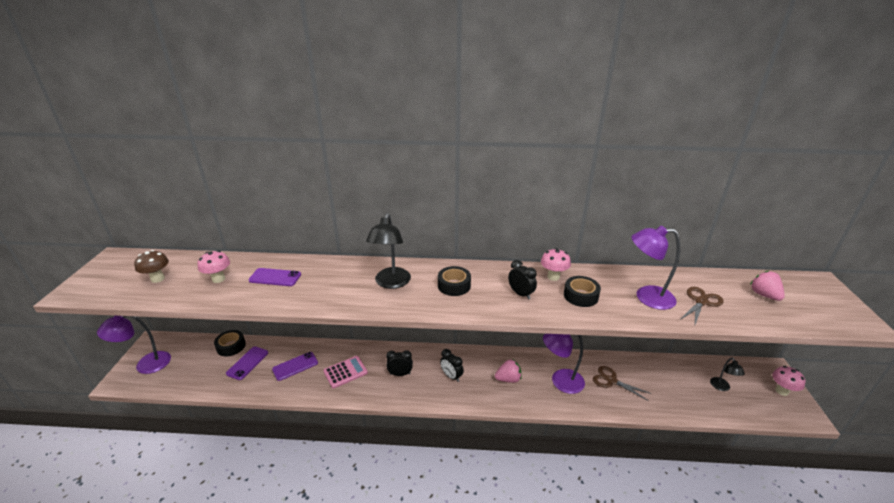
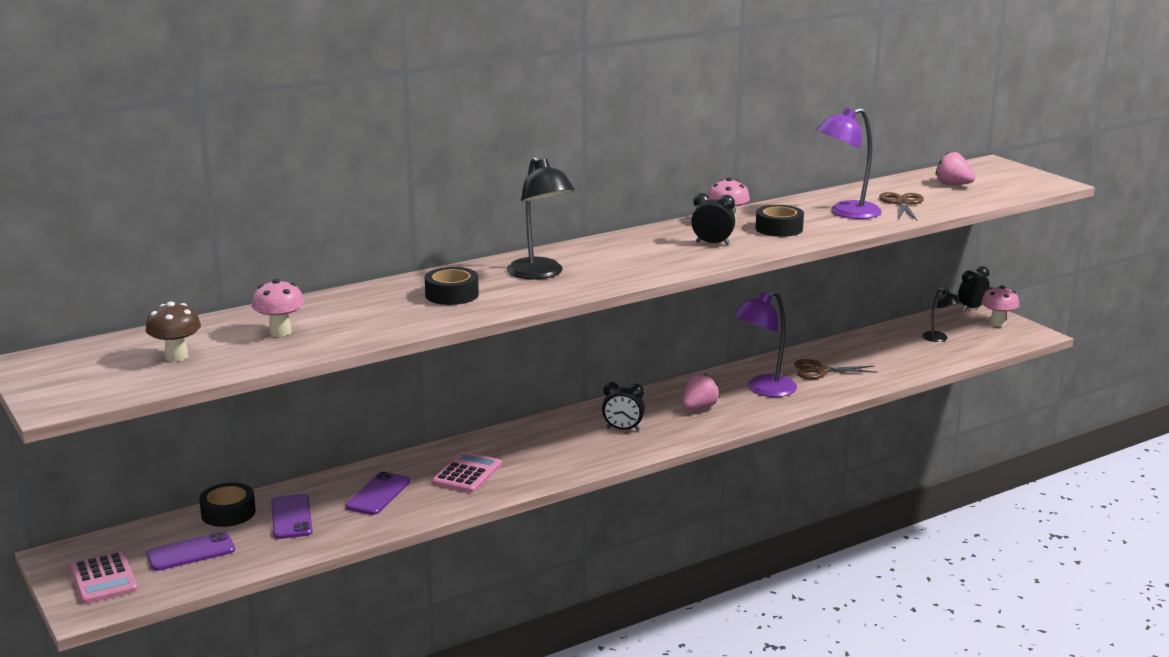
camera: 35 degrees left, 10 degrees down
(146, 365) = (104, 579): purple lamp -> pink calculator
(275, 277) = (366, 309): purple phone -> purple phone (190, 552)
(400, 374) = (550, 450): black clock -> black clock (971, 308)
(454, 285) = (623, 256): black tape -> black tape (452, 295)

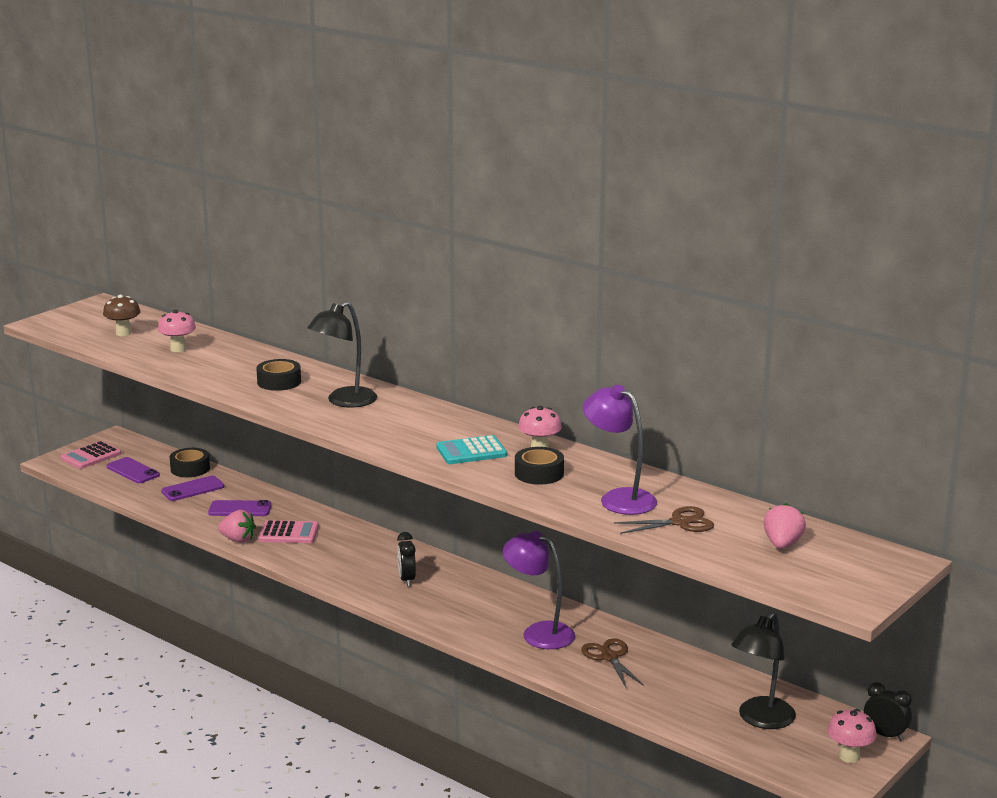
camera: 70 degrees right, 0 degrees up
(699, 408) = (474, 607): pink strawberry -> pink strawberry (238, 540)
(712, 243) = (471, 451): black clock -> turquoise calculator
(939, 339) = (761, 720): black lamp -> black lamp, size x1.80

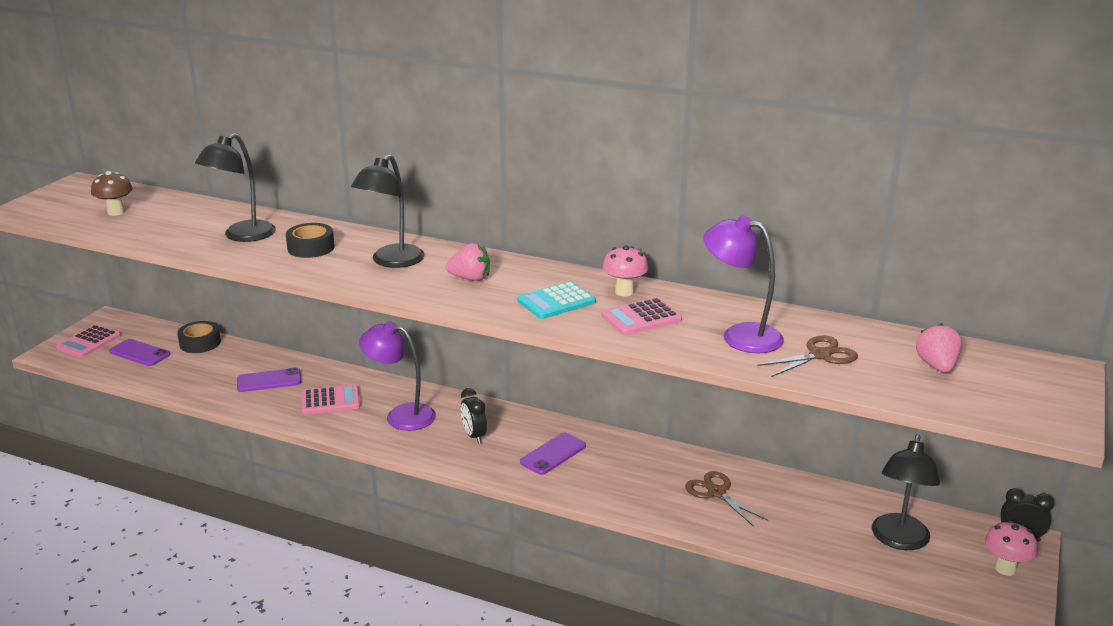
camera: 15 degrees left, 5 degrees up
(178, 349) = (184, 223): pink mushroom -> none
(193, 489) = (211, 365): purple phone -> purple phone (553, 454)
(223, 365) = (242, 236): none -> black lamp
(238, 540) = (280, 415): pink strawberry -> pink strawberry (470, 279)
(539, 473) = (641, 318): black tape -> pink calculator
(539, 633) = (634, 476): purple lamp -> purple lamp (401, 415)

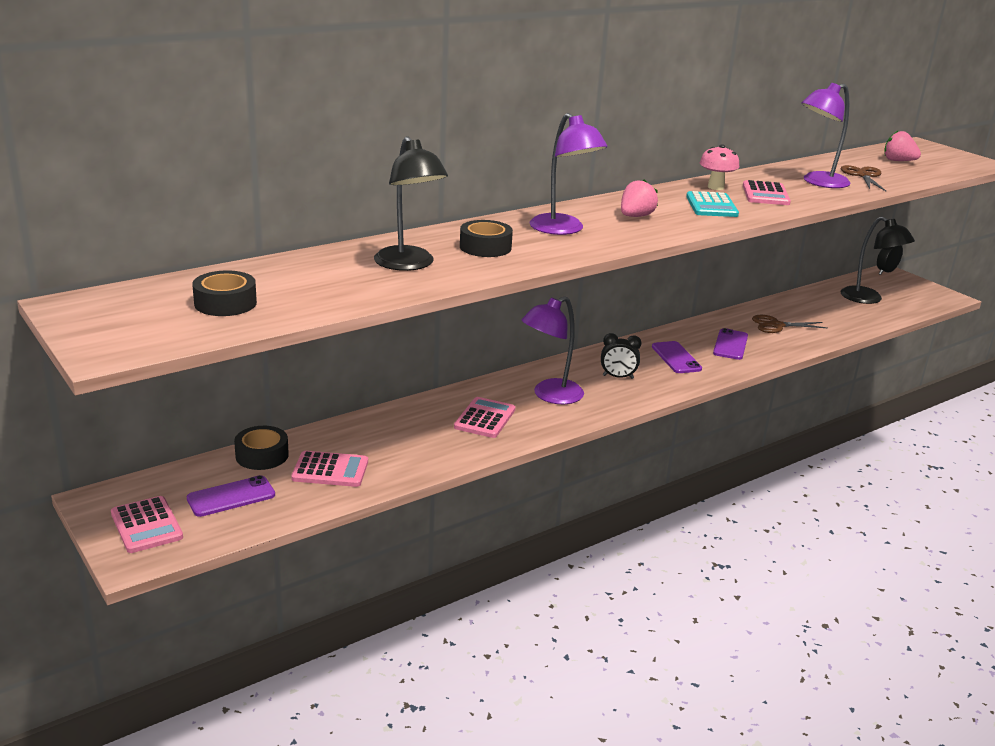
camera: 60 degrees left, 0 degrees up
(116, 212) = (225, 303): brown mushroom -> black tape
(199, 371) = (330, 470): none -> pink calculator
(269, 381) = (404, 438): purple phone -> purple phone (730, 345)
(391, 261) = (563, 229): black lamp -> purple lamp
(1005, 568) = (913, 286): pink mushroom -> none

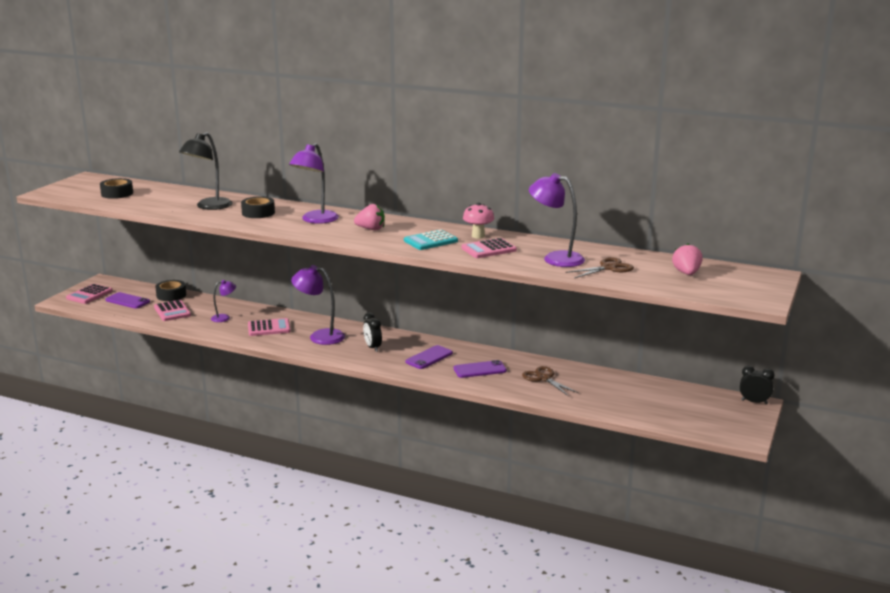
camera: 60 degrees right, 5 degrees down
(408, 438) = (224, 317): none -> purple lamp
(868, 299) = (669, 404): black lamp -> none

